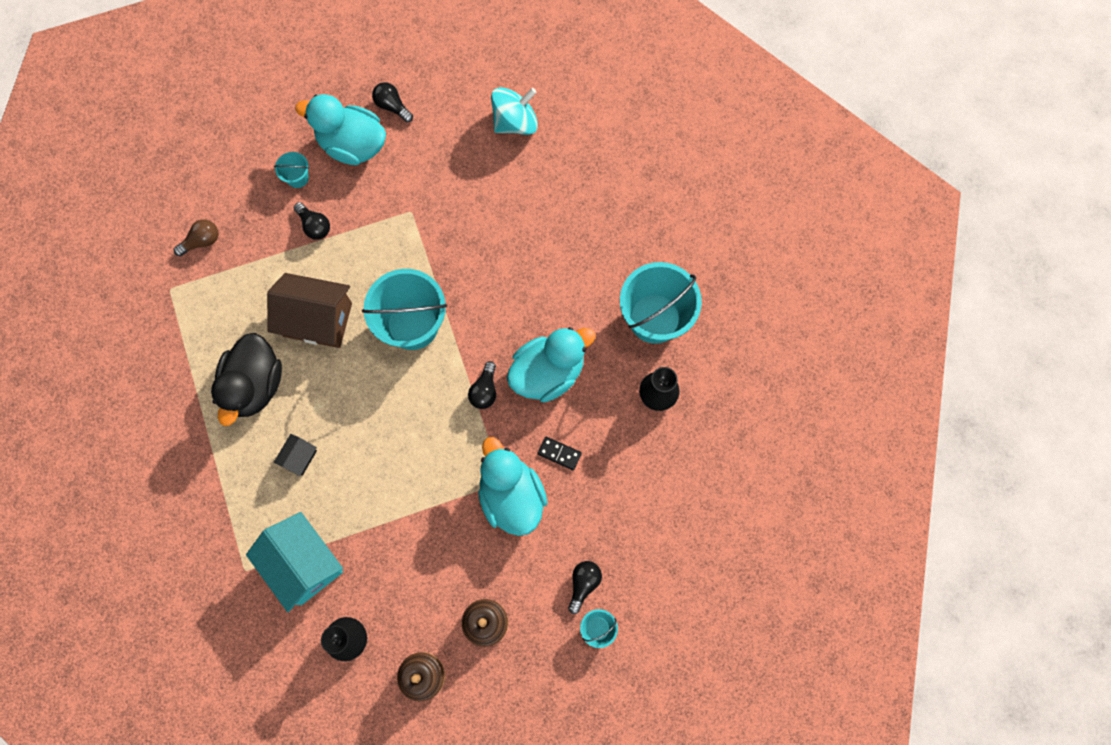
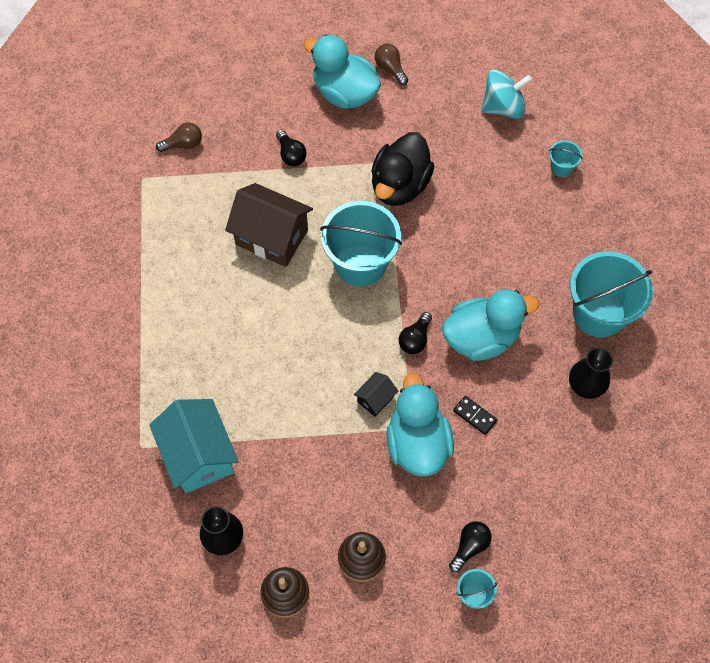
camera: 15 degrees right, 10 degrees down
(255, 385) = (197, 281): black duck -> black duck (400, 185)
(297, 178) = (286, 110): turquoise bucket -> turquoise bucket (561, 167)
(299, 457) = (221, 356): black house -> black house (375, 399)
(392, 106) = (390, 69): black light bulb -> brown light bulb

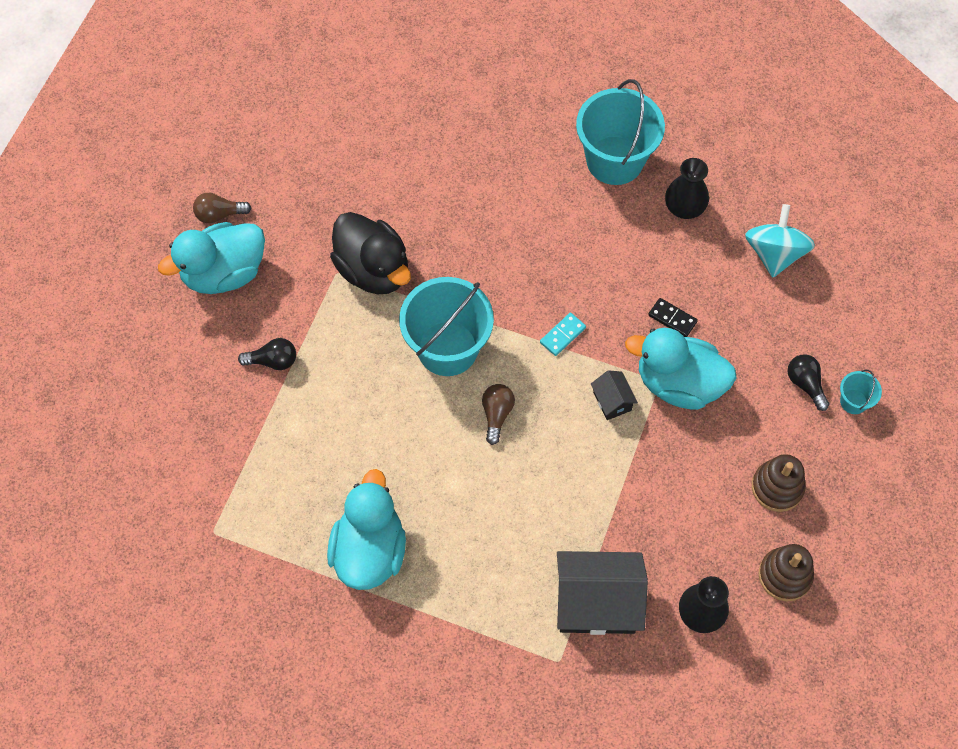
camera: 65 degrees left, 0 degrees up
(183, 144) = (192, 469): brown light bulb -> brown light bulb (496, 414)
(199, 455) = (596, 603): turquoise house -> black house
(271, 237) = (368, 423): brown house -> none
(415, 339) = (562, 335): black light bulb -> turquoise domino
(474, 416) = (672, 319): black domino -> black domino turned 60 degrees clockwise
(481, 338) = (590, 274): turquoise duck -> turquoise duck (369, 550)
(503, 107) = (333, 132): turquoise spinning top -> turquoise spinning top (774, 254)
(561, 167) = (435, 114): turquoise bucket -> none

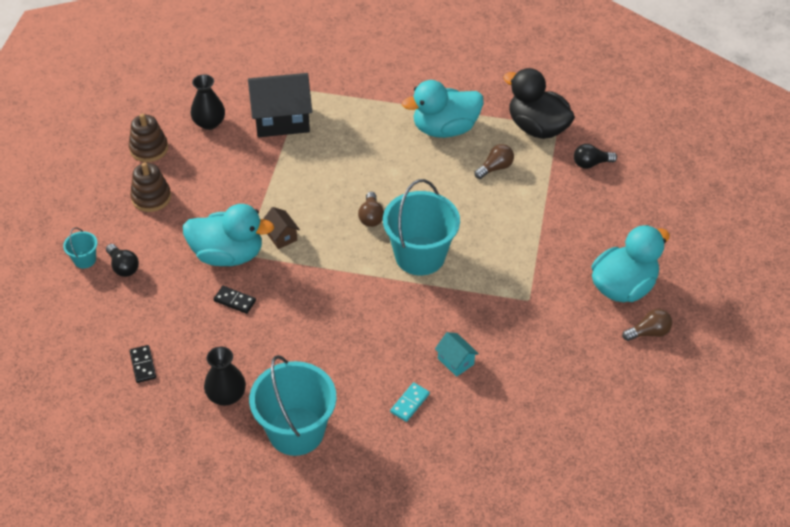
camera: 170 degrees right, 15 degrees down
(273, 361) = (556, 230): black light bulb -> black light bulb (591, 163)
(319, 470) = (495, 168): none -> brown light bulb
(369, 550) = (444, 129): turquoise duck -> turquoise duck turned 75 degrees clockwise
(373, 270) = (498, 305): black duck -> black duck (537, 128)
(437, 211) = (455, 361): none -> turquoise house
(562, 335) = (327, 277): turquoise domino -> turquoise domino (410, 403)
(612, 401) = (281, 236): black house -> brown house
(774, 254) = (143, 365): turquoise spinning top -> black domino

